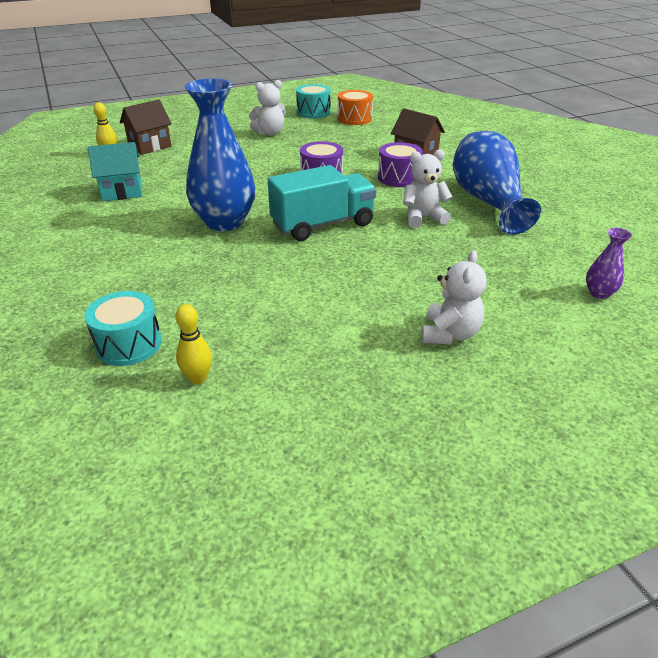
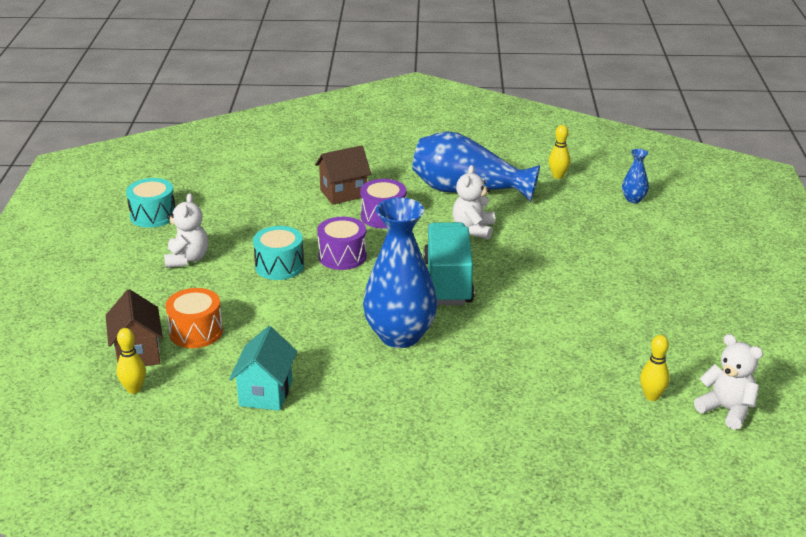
camera: 65 degrees left, 5 degrees down
(129, 344) = (588, 425): turquoise drum -> turquoise drum (279, 266)
(354, 119) = (204, 196): orange drum -> orange drum (196, 332)
(449, 334) = (650, 273): white teddy bear -> white teddy bear (726, 410)
(581, 239) = (558, 176): none -> yellow bowling pin
(599, 293) = (633, 199): purple vase -> blue vase

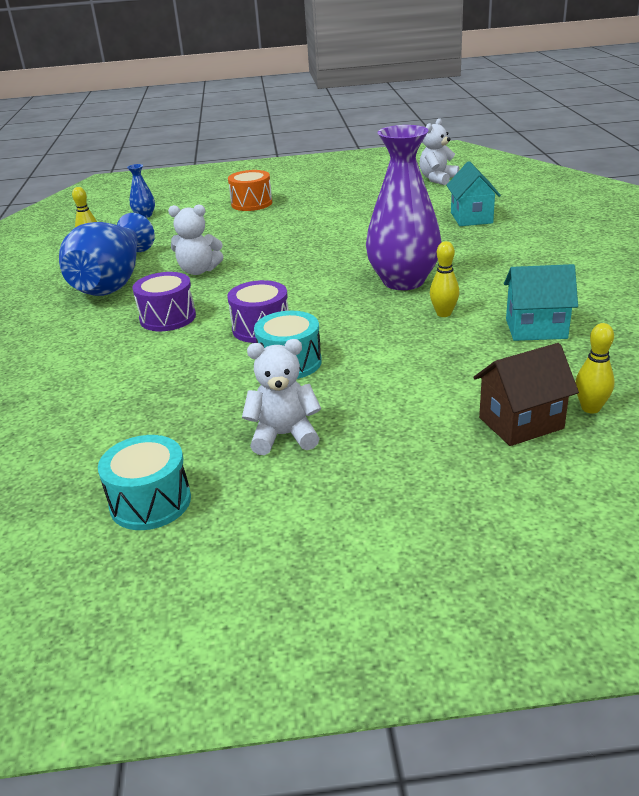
camera: 95 degrees left, 0 degrees up
(196, 332) = (453, 391): orange drum -> orange drum (251, 203)
(343, 193) = (105, 349): brown house -> none
(400, 336) = (403, 281): blue vase -> purple vase
(448, 282) = (302, 271): turquoise truck -> none
(562, 410) = (471, 218): none -> turquoise house
(652, 396) = (435, 196): yellow bowling pin -> yellow bowling pin (443, 313)

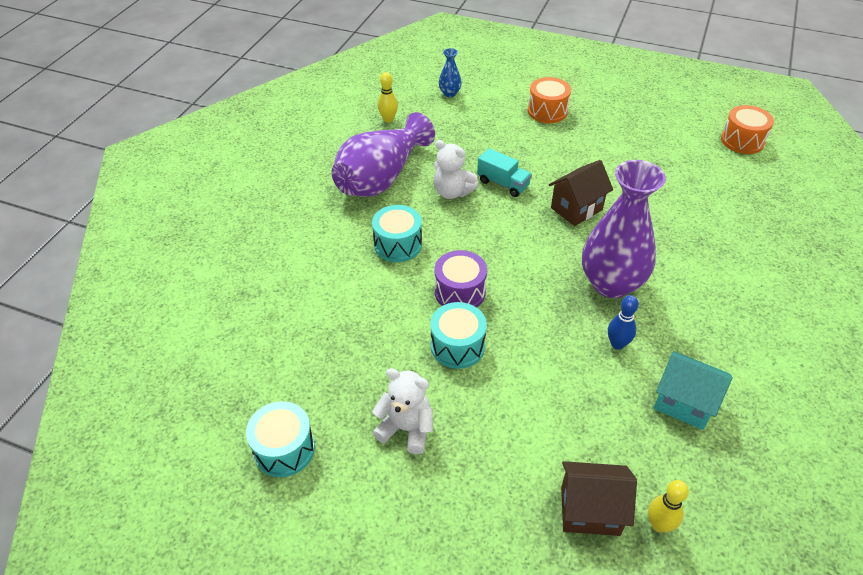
camera: 25 degrees right, 15 degrees up
(113, 281) = (381, 177): blue vase -> purple vase
(168, 318) = (398, 245): purple drum -> turquoise drum
(246, 253) = (503, 183): none -> turquoise truck
(330, 249) = (576, 209): none -> brown house
(437, 179) = (742, 141): white teddy bear -> orange drum
(443, 313) = (617, 344): yellow bowling pin -> blue bowling pin
(471, 218) = (734, 217): turquoise house -> none

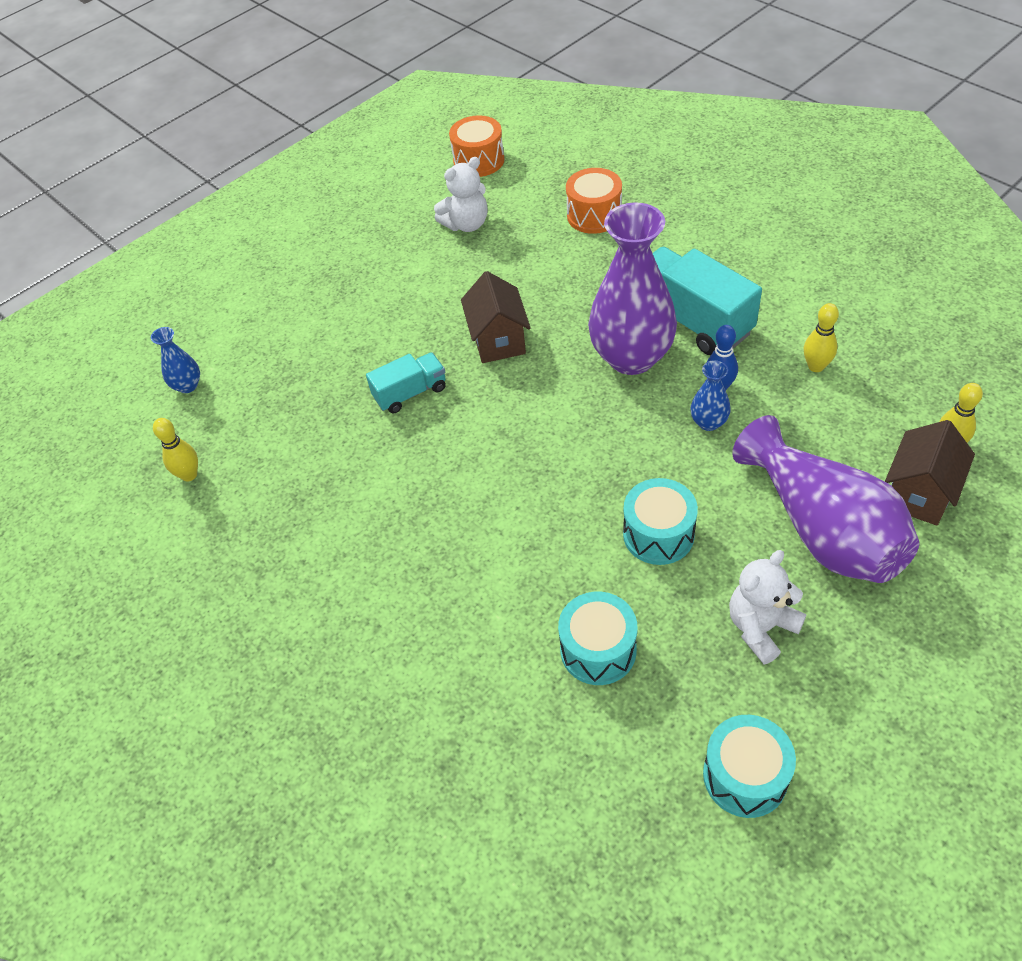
camera: 60 degrees left, 5 degrees up
(381, 177) = (310, 521): purple vase -> purple vase (822, 529)
(398, 245) = (455, 543): turquoise drum -> turquoise drum (598, 650)
(452, 192) = (392, 451): white teddy bear -> white teddy bear (466, 224)
(460, 292) = (573, 503): purple drum -> none
(547, 111) = (305, 299): orange drum -> orange drum (594, 215)
(577, 347) = (708, 422): none -> blue vase
(675, 308) = (691, 320): none -> turquoise truck
(684, 403) = (816, 366): turquoise house -> yellow bowling pin

